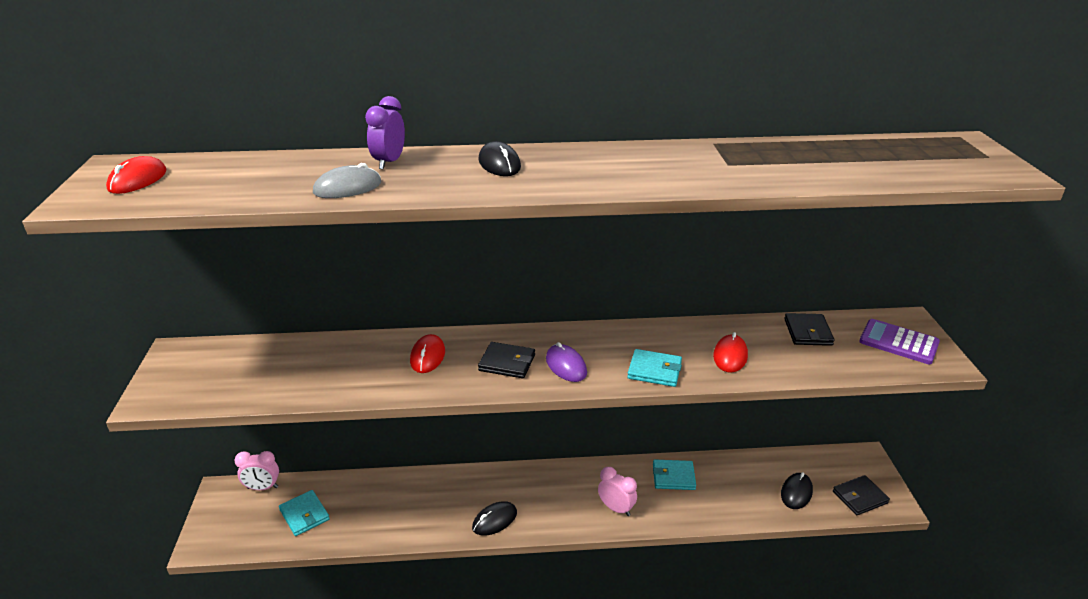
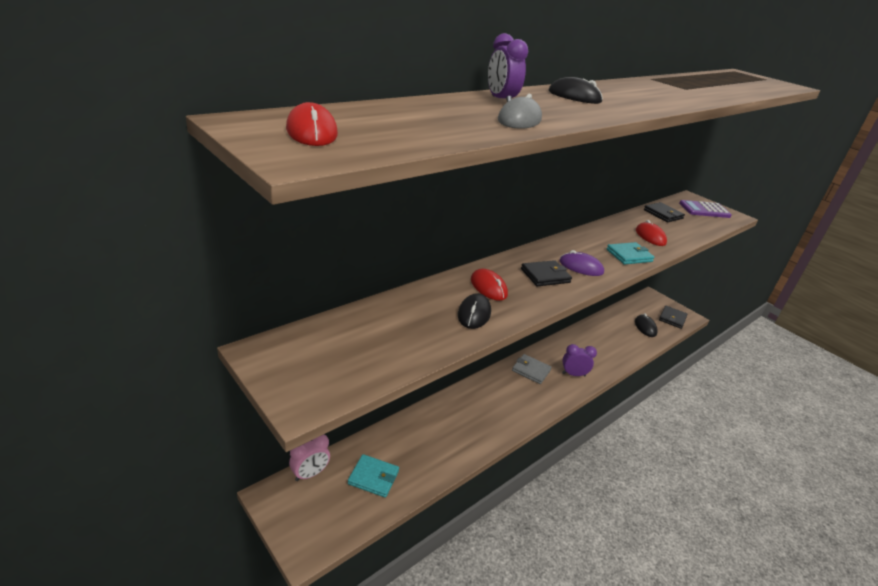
camera: 40 degrees left, 0 degrees up
(494, 520) = (514, 414): black mouse -> black mouse (474, 314)
(568, 483) = (531, 370): none -> grey wallet
(616, 508) = (573, 374): pink clock -> purple clock
(673, 477) = (581, 342): turquoise wallet -> none

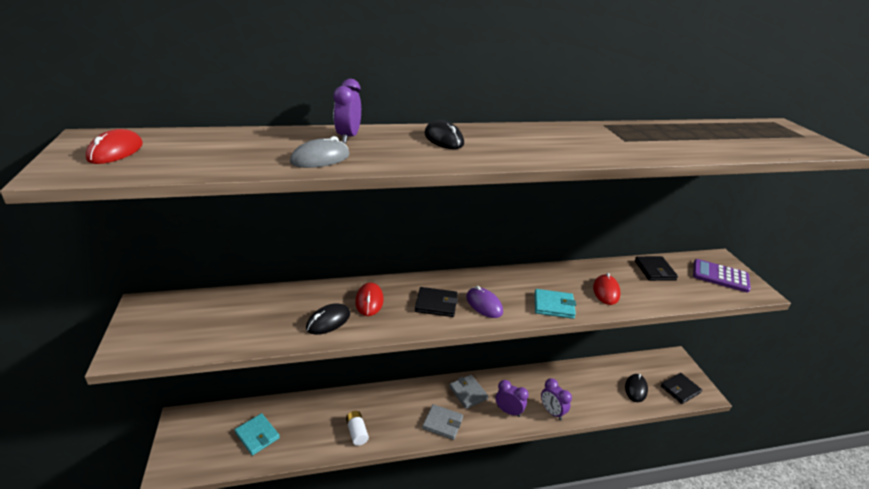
camera: 30 degrees right, 0 degrees up
(310, 474) = (217, 414): pink clock -> none
(466, 437) = (357, 432): none -> white battery
(532, 402) = (442, 423): none -> grey wallet
(604, 364) = (552, 412): none -> purple clock

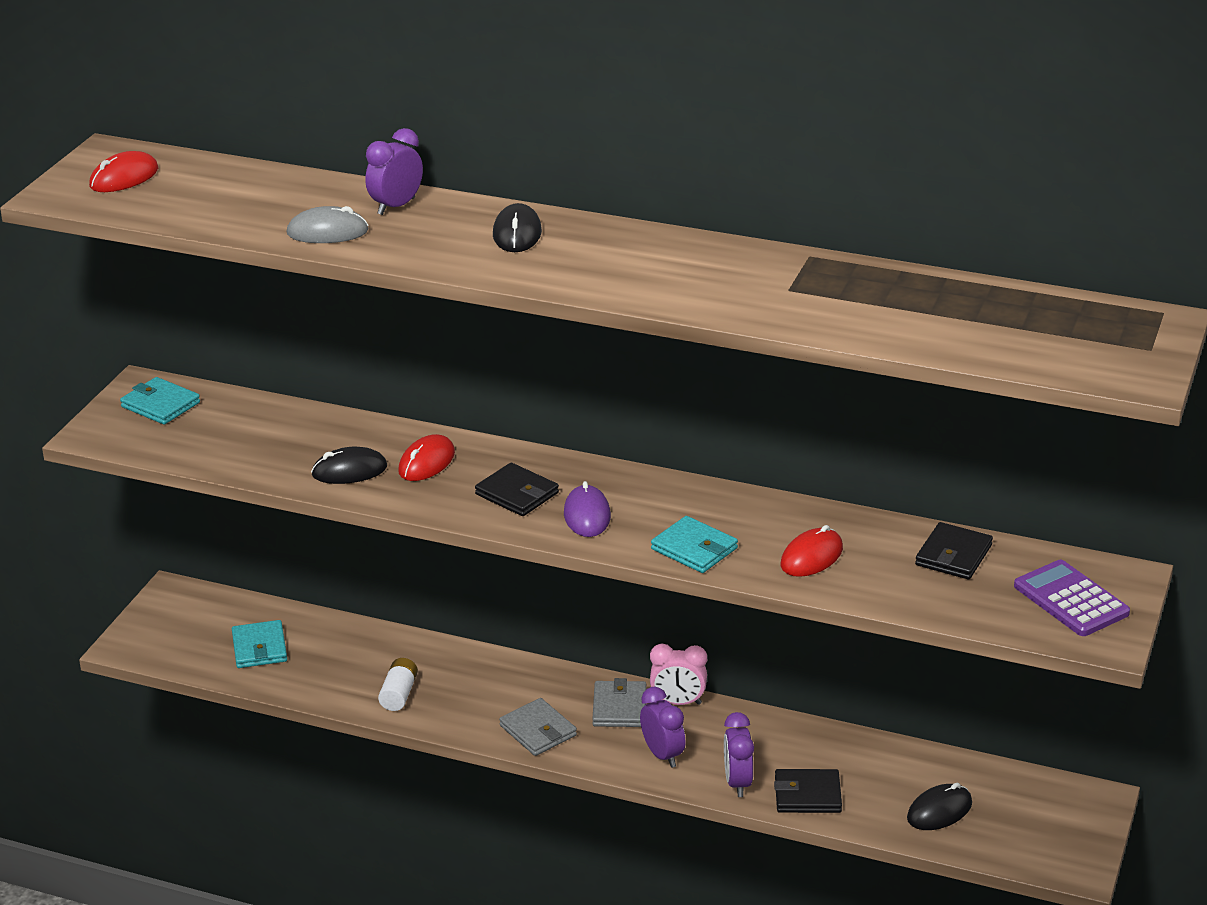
camera: 35 degrees right, 0 degrees up
(165, 315) = (160, 405): none -> turquoise wallet
(490, 379) = (678, 702): none -> pink clock
(680, 389) = (1031, 844): black wallet -> black wallet (807, 795)

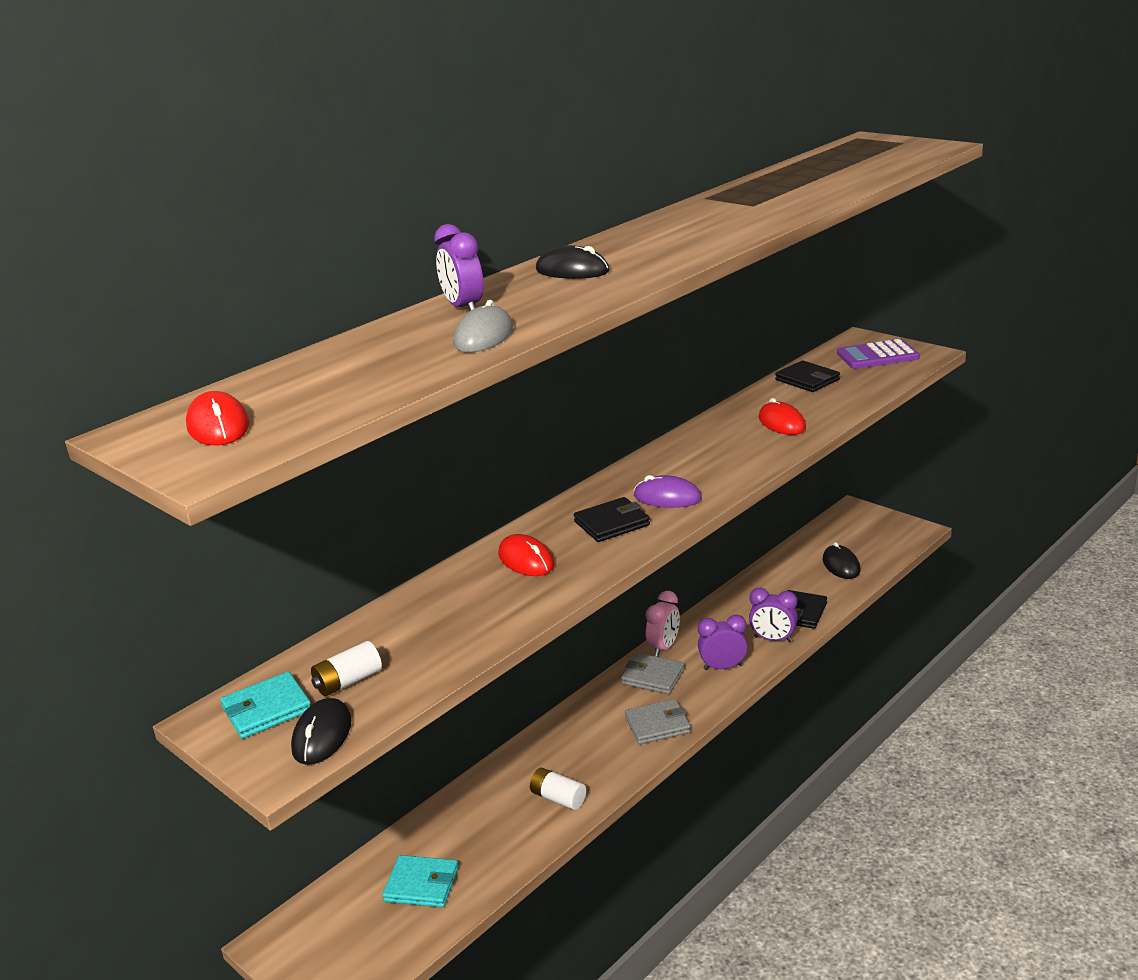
camera: 65 degrees left, 5 degrees down
(207, 429) = (348, 681): none -> white battery
(349, 471) = (505, 602): black mouse -> black mouse (322, 735)
(694, 549) = (744, 462): turquoise wallet -> none

